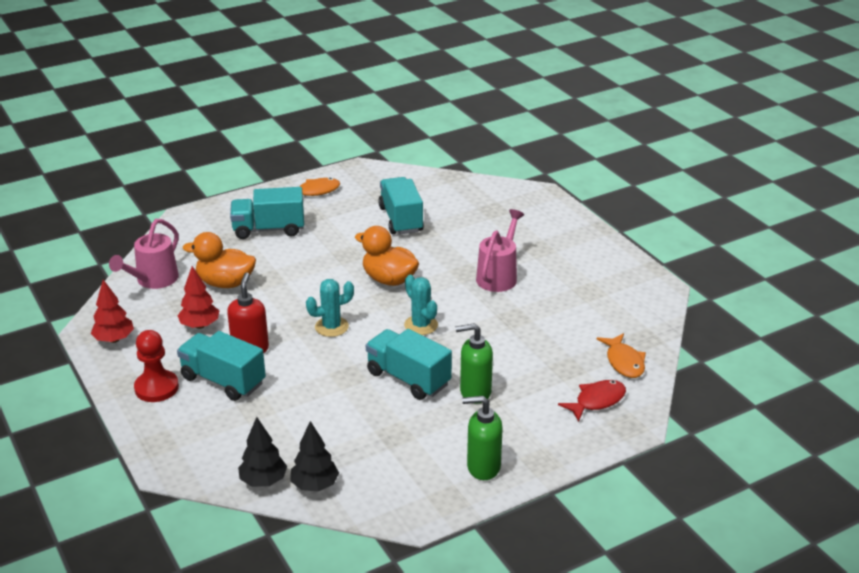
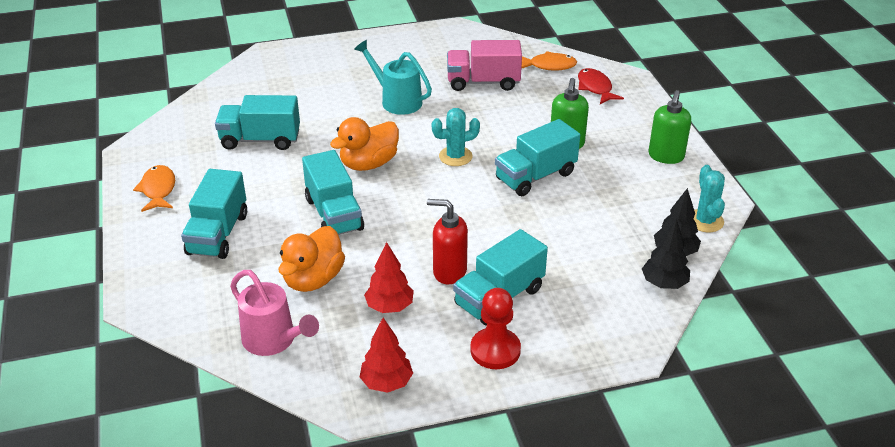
camera: 75 degrees left, 5 degrees up
(310, 276) = (334, 214): none -> turquoise truck
(331, 327) = (434, 211): turquoise cactus -> turquoise cactus (705, 221)
(499, 276) = (396, 100): pink watering can -> turquoise watering can
(562, 322) = (483, 82): none -> pink truck

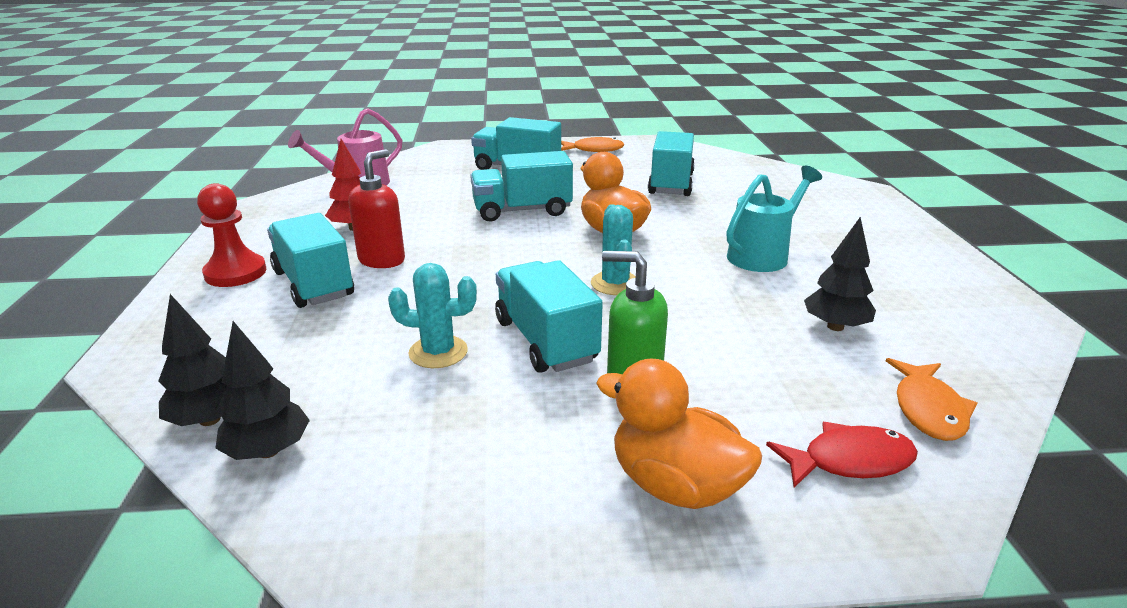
camera: 100 degrees right, 10 degrees down
(313, 279) = (425, 199): orange duck -> orange duck (675, 485)
(386, 383) = (257, 221): red tree -> none
(483, 82) = (835, 326): pink truck -> black tree
(666, 156) = (560, 515): green soap dispenser -> none
(705, 221) = (318, 519): turquoise cactus -> turquoise cactus (438, 352)

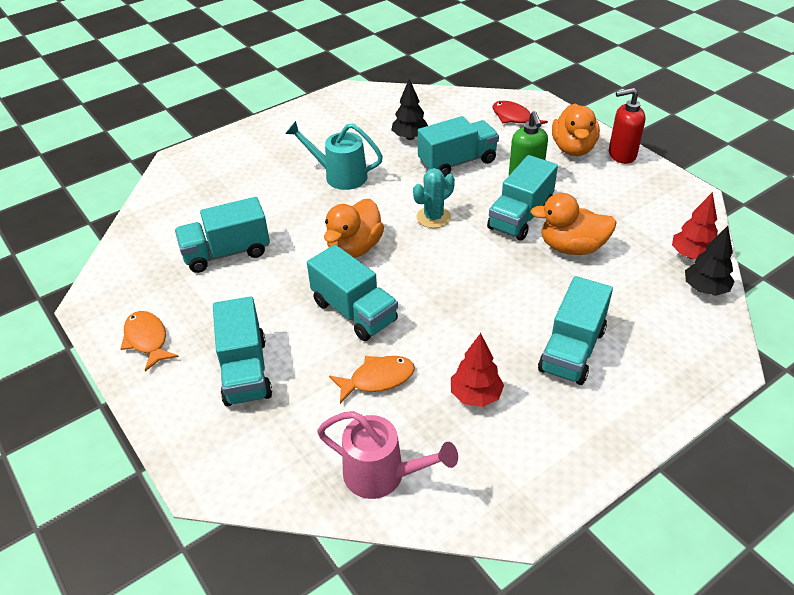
camera: 120 degrees left, 15 degrees up
(235, 273) = (607, 408): red pawn -> none
(268, 451) = (691, 255): black tree -> red tree
(382, 260) = (507, 338): red soap dispenser -> red soap dispenser (621, 155)
(438, 352) = (572, 247): turquoise cactus -> orange duck
(730, 341) = (457, 162): none -> turquoise truck
(928, 409) = (459, 107): orange fish -> orange fish (377, 379)

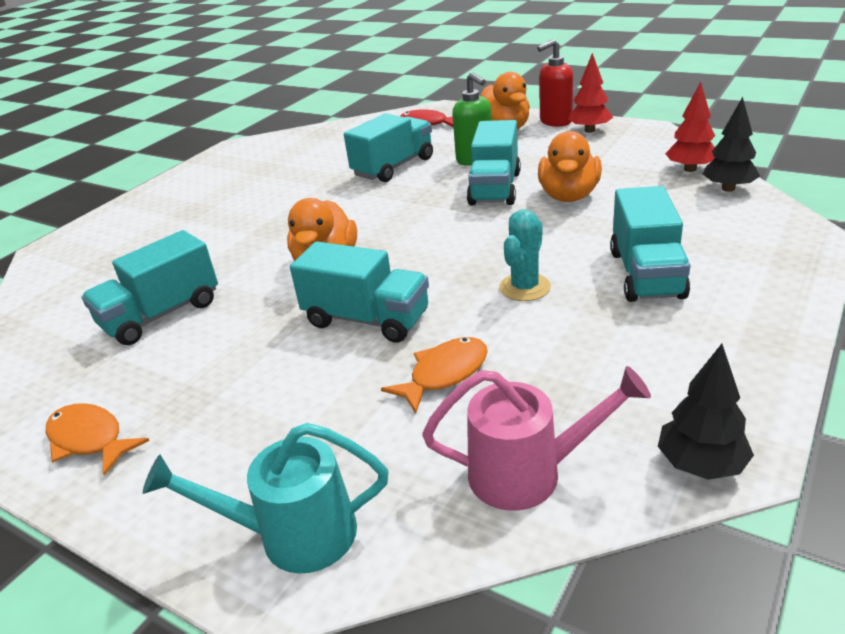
camera: 20 degrees left, 10 degrees down
(245, 371) = (258, 426): turquoise truck -> none
(339, 176) = (266, 211): turquoise watering can -> turquoise watering can (292, 535)
(410, 137) = (327, 162): black tree -> black tree (701, 465)
(433, 217) = (401, 214): turquoise cactus -> turquoise cactus (525, 287)
(475, 395) = (576, 349): red tree -> red tree (589, 130)
(572, 247) = (569, 196): orange duck -> orange duck turned 60 degrees counterclockwise

